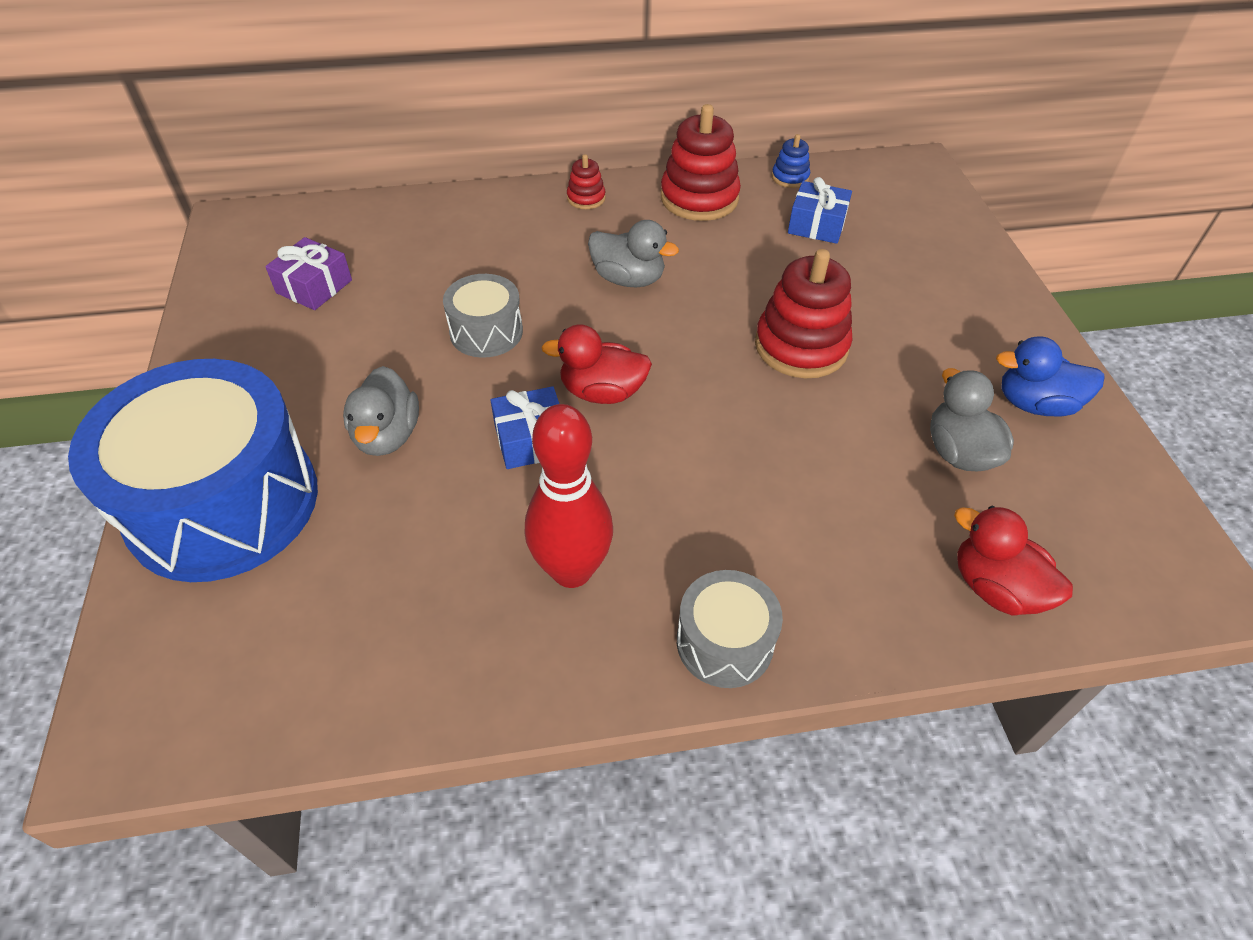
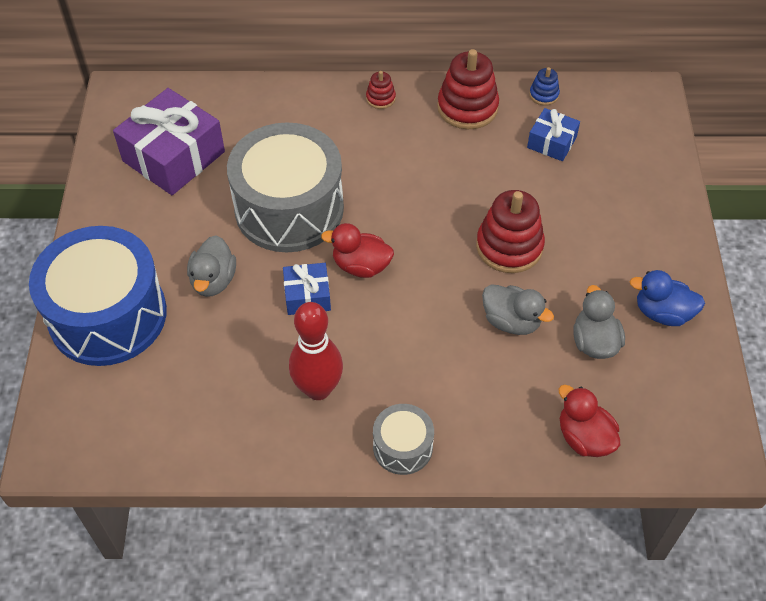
camera: 10 degrees right, 5 degrees up
(314, 286) = (174, 156): purple gift -> purple gift, size x1.91
(486, 332) = (289, 208): grey drum -> grey drum, size x2.11
(628, 279) = (398, 175): grey duck -> grey duck (511, 321)

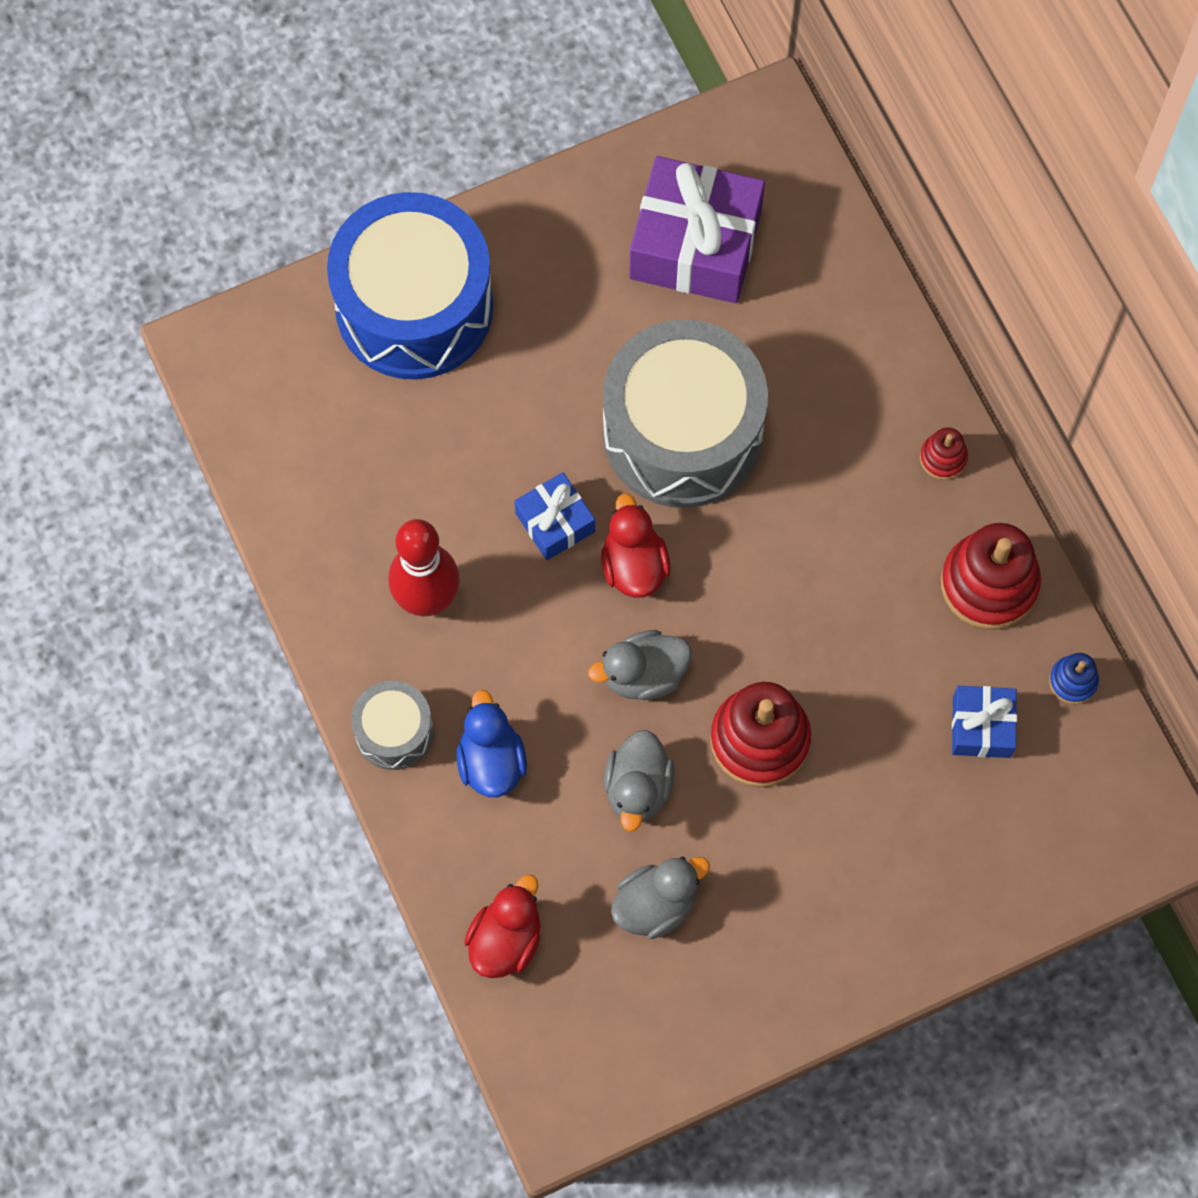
camera: 65 degrees right, 15 degrees up
(213, 280) = (523, 399): grey duck -> grey duck (643, 675)
(662, 313) = (746, 977): blue duck -> blue duck (491, 761)

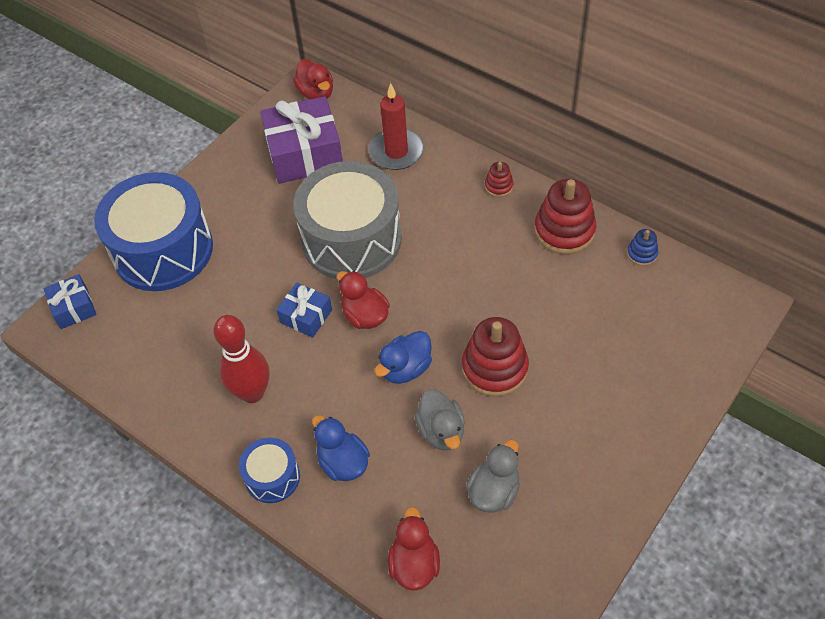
camera: 25 degrees left, 15 degrees down
(394, 732) = (272, 477): grey drum -> blue drum
(643, 675) = (406, 368): grey duck -> blue duck
(772, 138) = (316, 93): none -> red duck
(830, 315) = (396, 152): none -> red candle
(981, 727) = (611, 299): blue gift -> blue gift (74, 308)

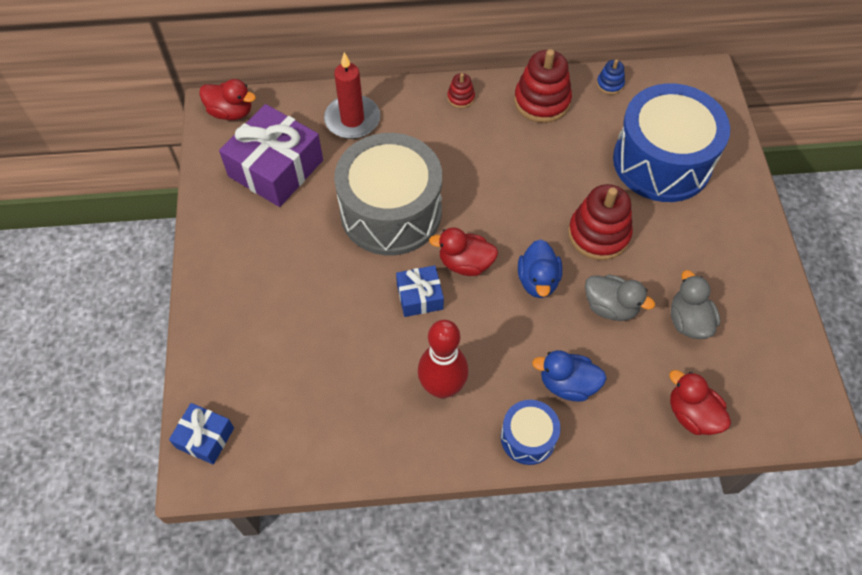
camera: 45 degrees left, 5 degrees up
(163, 250) = (235, 330): blue drum -> blue drum (662, 161)

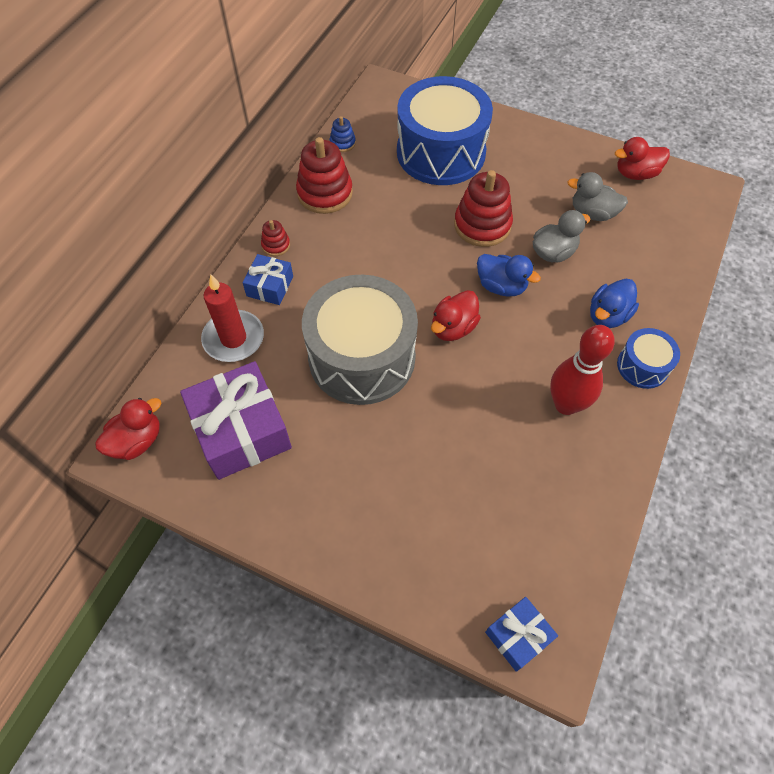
camera: 60 degrees left, 0 degrees up
(420, 296) = (466, 378): blue gift -> blue gift (270, 286)
(692, 414) = (671, 253): red duck -> red duck (635, 174)

